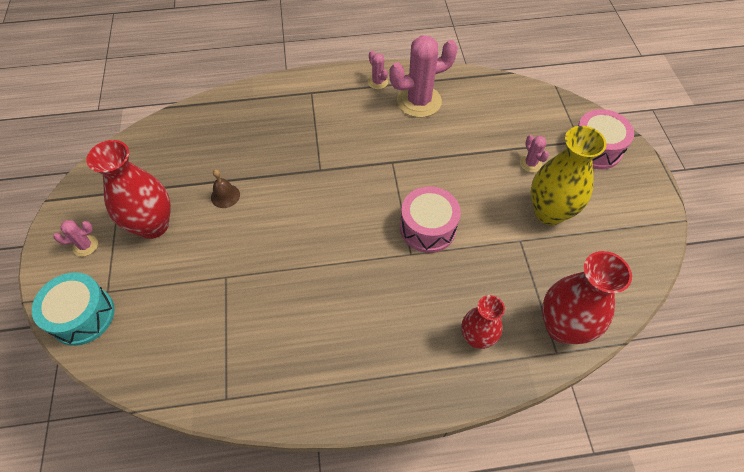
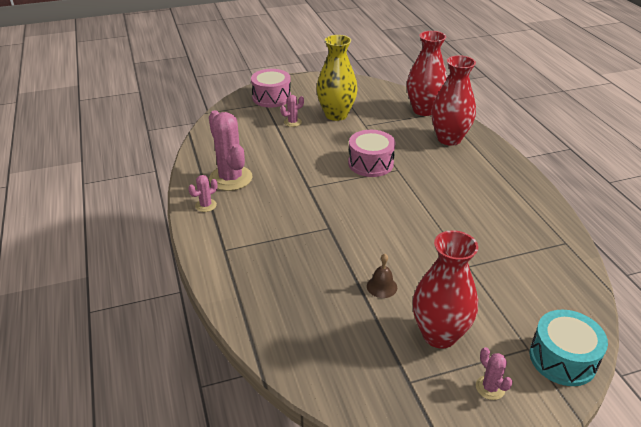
camera: 100 degrees left, 20 degrees down
(476, 338) = (449, 139): red vase -> red vase, size x1.61

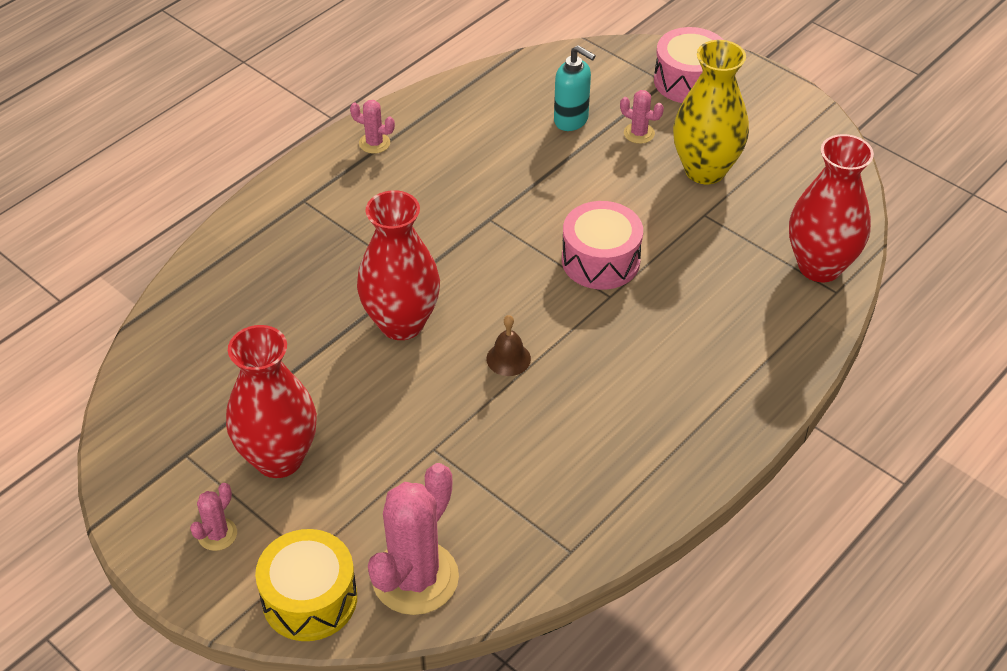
camera: 60 degrees right, 10 degrees up
(230, 178) = (448, 137): pink cactus -> pink cactus (415, 578)
(262, 137) = (571, 120): none -> turquoise soap dispenser
(382, 286) = (332, 372): brown bell -> brown bell (508, 358)
(449, 139) = (754, 328): red vase -> red vase (401, 323)
(562, 359) = (309, 599): turquoise drum -> yellow drum

